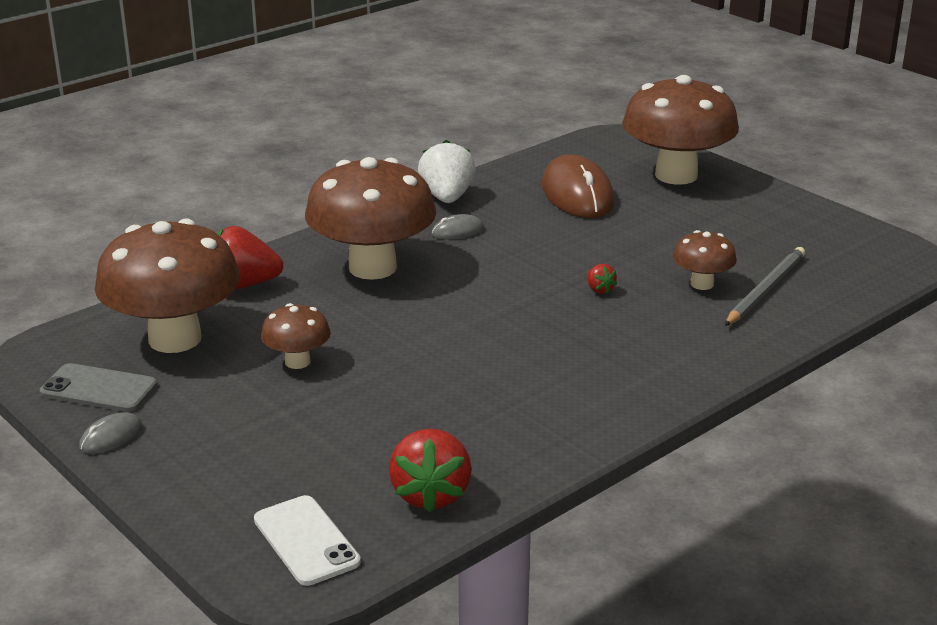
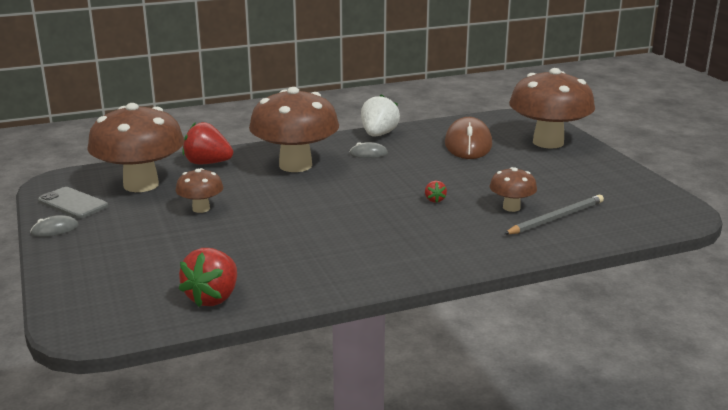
camera: 20 degrees right, 5 degrees down
(306, 541) = (111, 308): white phone -> none

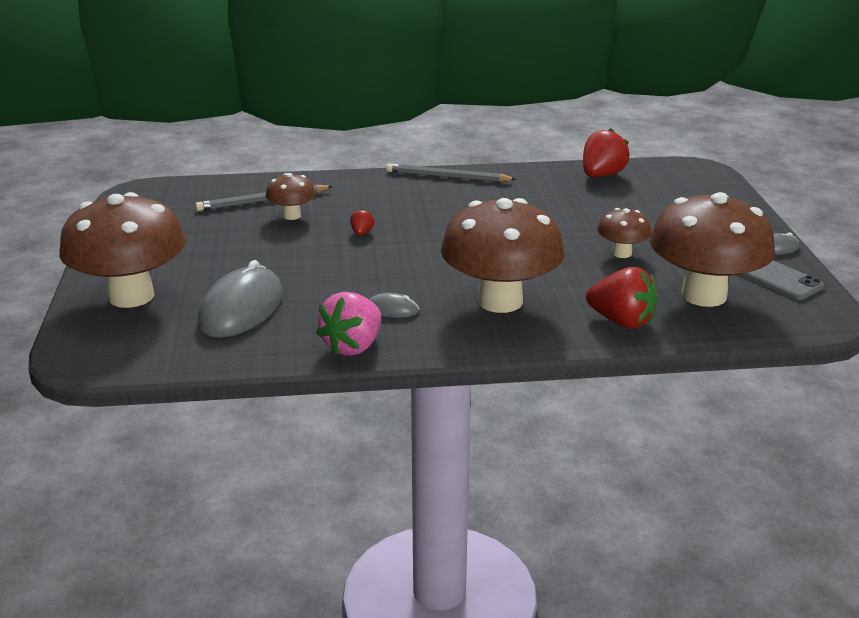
camera: 165 degrees left, 5 degrees up
(378, 135) = (353, 346): white strawberry -> pink strawberry
(396, 271) = (447, 177): none -> grey pencil
(468, 144) = (241, 308): brown mouse -> grey mouse

